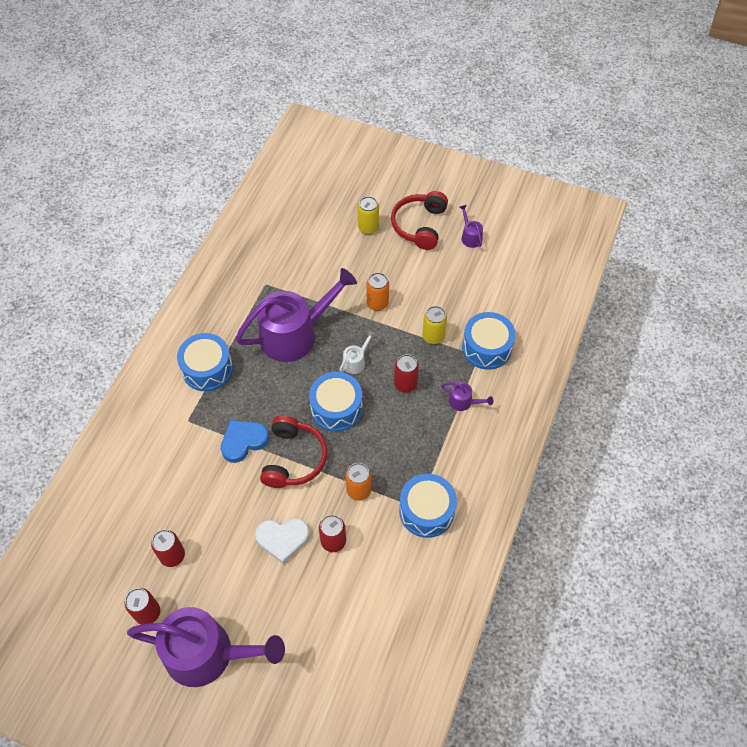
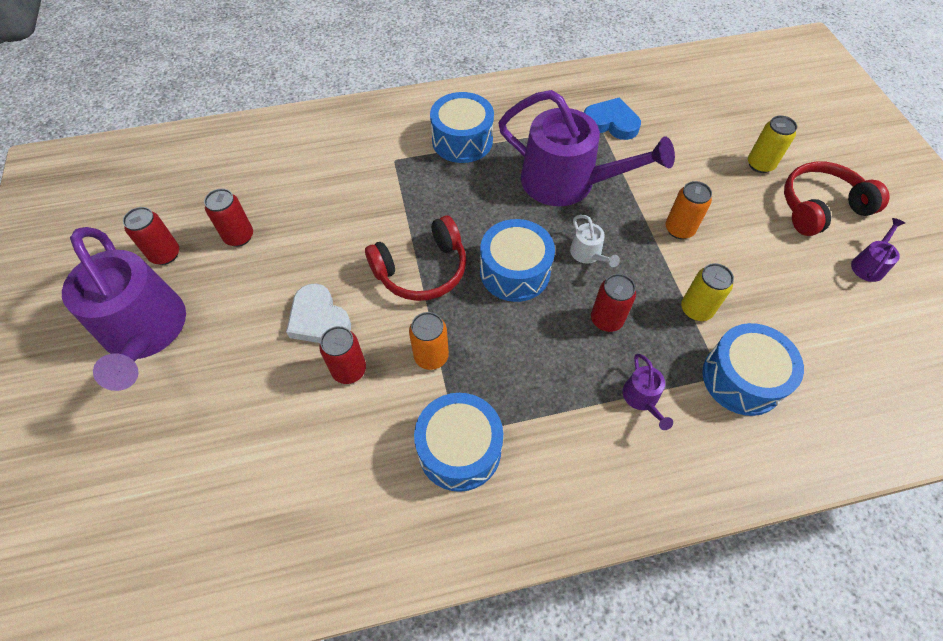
camera: 55 degrees right, 0 degrees up
(243, 441) = (407, 216): blue heart -> blue heart (611, 123)
(356, 361) = (588, 254): white watering can -> white watering can turned 60 degrees clockwise

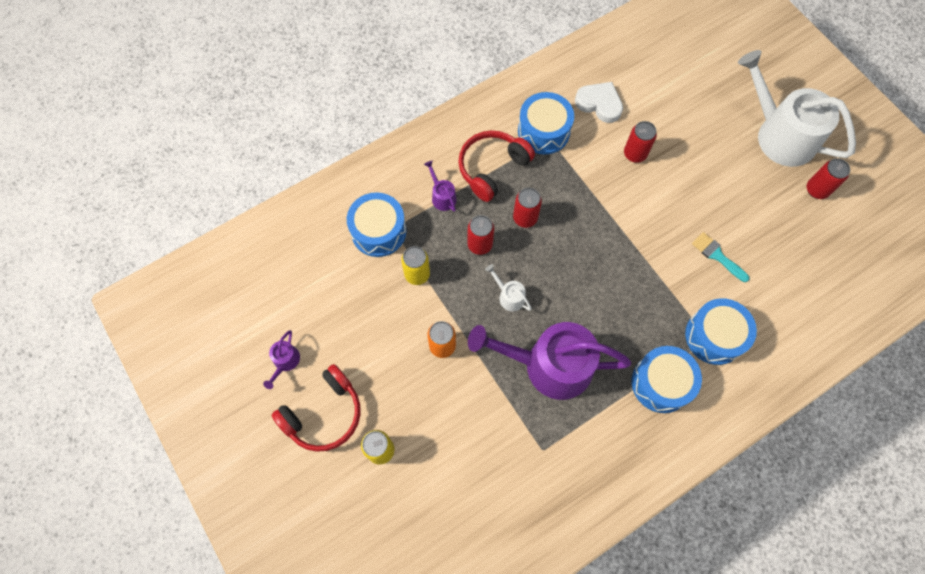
camera: 160 degrees right, 10 degrees up
(145, 332) = (780, 135): purple watering can -> white watering can
(239, 236) = (777, 221): red can -> red can (525, 218)
(319, 319) = (676, 180): white heart -> white heart (599, 104)
(331, 224) = (717, 255): none -> turquoise brush
(422, 270) = (627, 240): red headphones -> red headphones (492, 168)
(431, 356) = (588, 179): orange can -> none
(515, 271) = (559, 261): blue drum -> blue drum (714, 336)
(611, 123) = (532, 458): blue heart -> none

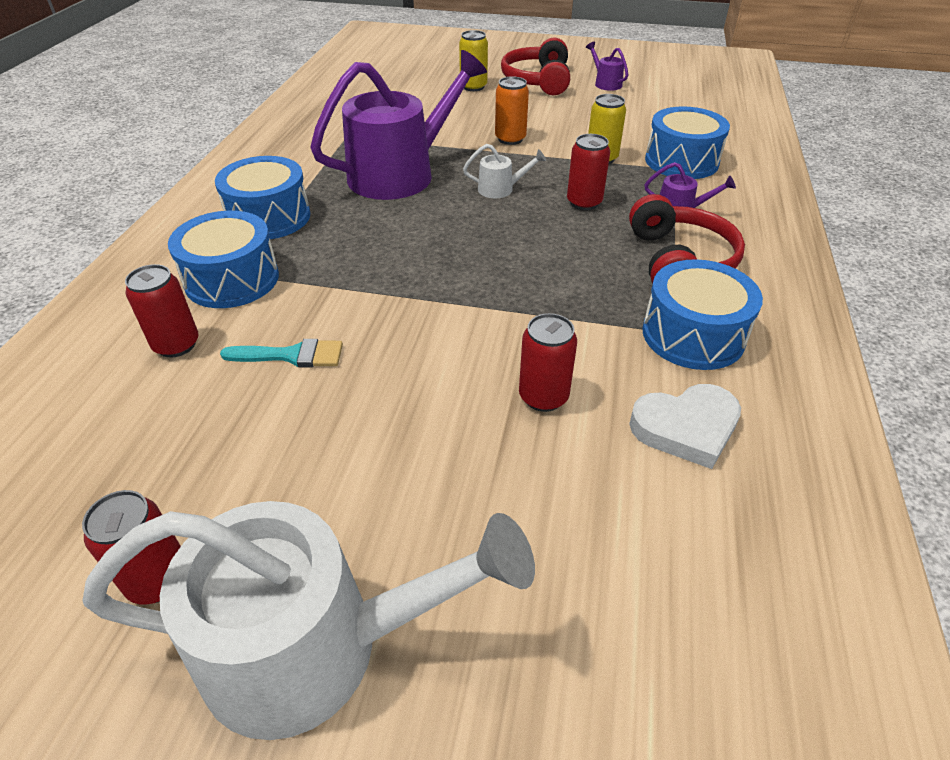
camera: 135 degrees right, 25 degrees down
(525, 218) = (575, 245): red can -> red can (176, 345)

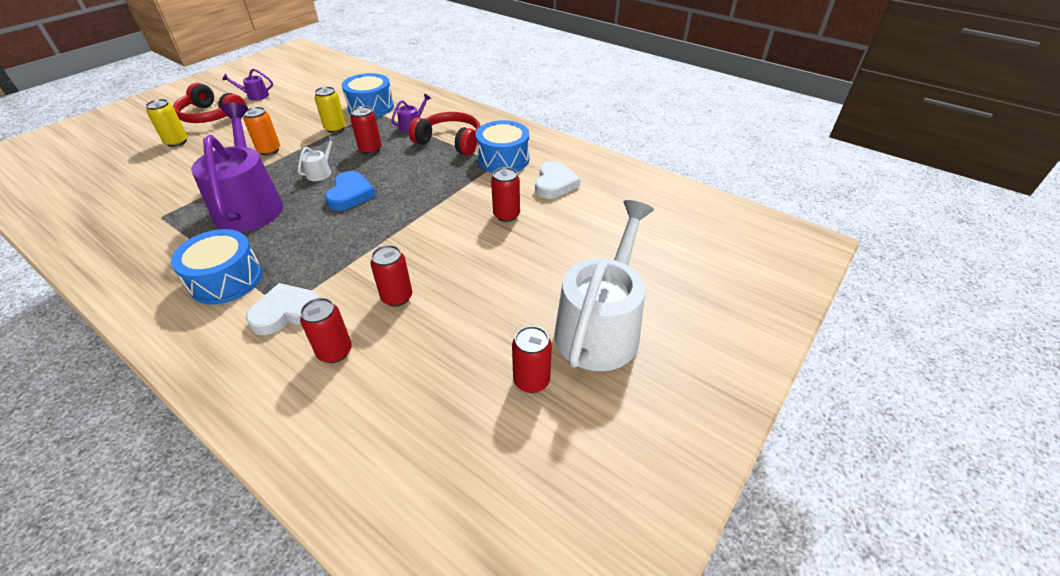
camera: 65 degrees left, 0 degrees up
(232, 279) = (286, 312): blue drum -> white heart
(291, 355) = (397, 297): turquoise brush -> red can
(474, 229) = (350, 194): none -> blue heart

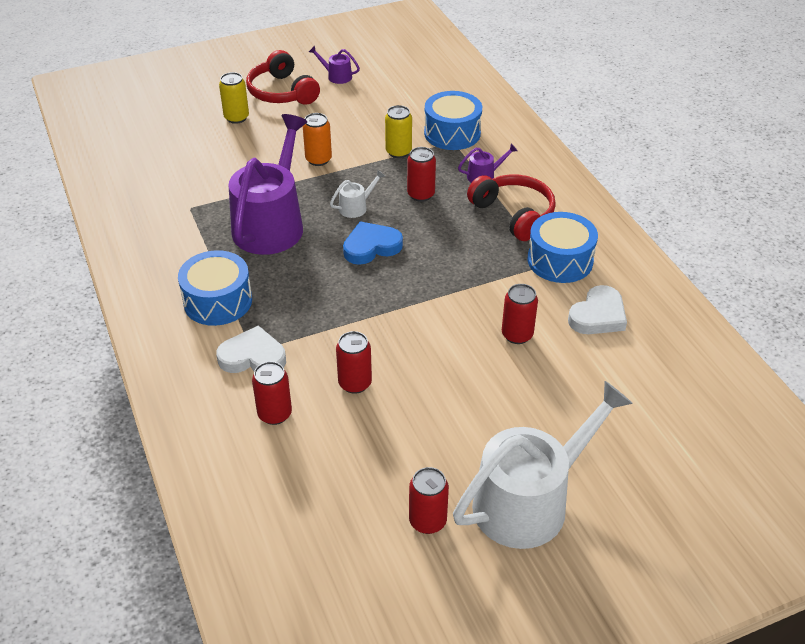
camera: 30 degrees right, 0 degrees up
(350, 194) = (371, 247): blue heart -> blue heart turned 150 degrees counterclockwise

